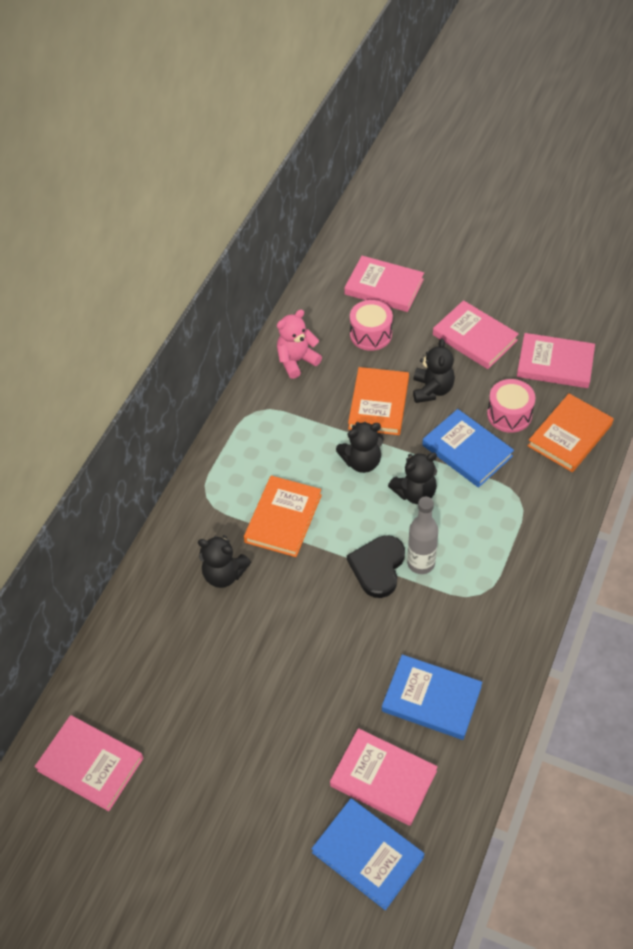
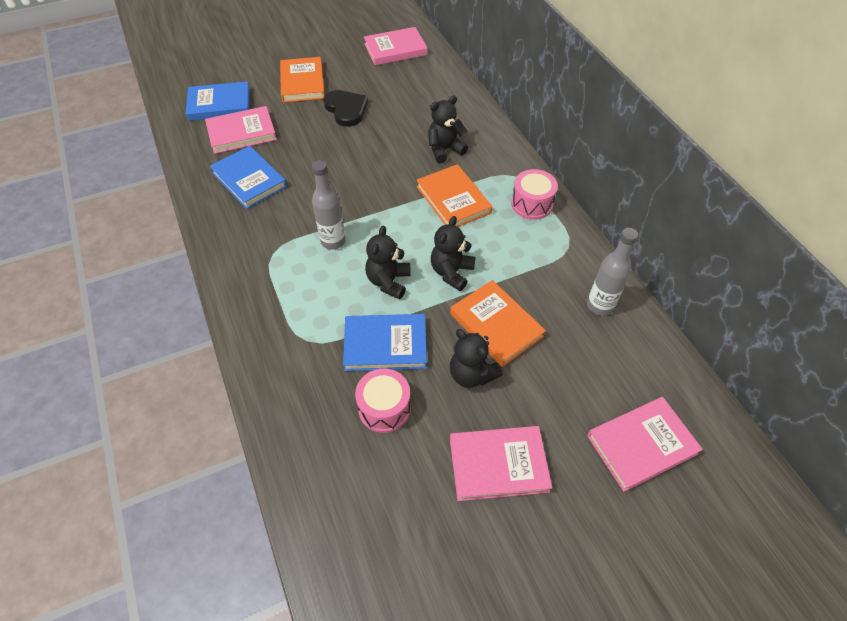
camera: 130 degrees right, 0 degrees up
(296, 361) = (600, 306): pink teddy bear -> grey bottle
(371, 334) = (583, 382): pink drum -> pink drum (531, 204)
(378, 567) = (359, 218): black heart -> black heart (346, 109)
(431, 699) = (249, 180): blue book -> blue book turned 75 degrees clockwise
(555, 363) = (395, 506): pink book -> none
(569, 435) = (312, 434): orange book -> orange book (302, 82)

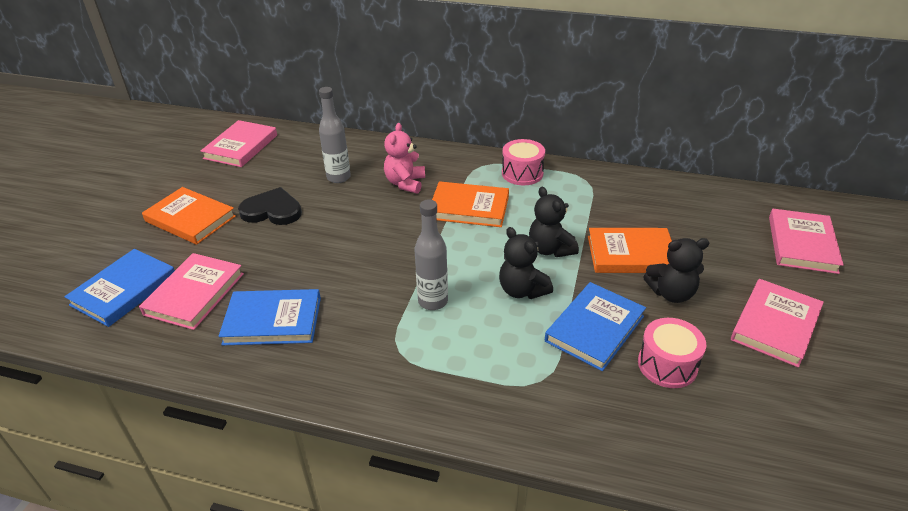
camera: 50 degrees left, 15 degrees down
(444, 150) = (405, 183): black teddy bear -> pink teddy bear
(600, 306) = (658, 196): grey bottle -> grey bottle (338, 177)

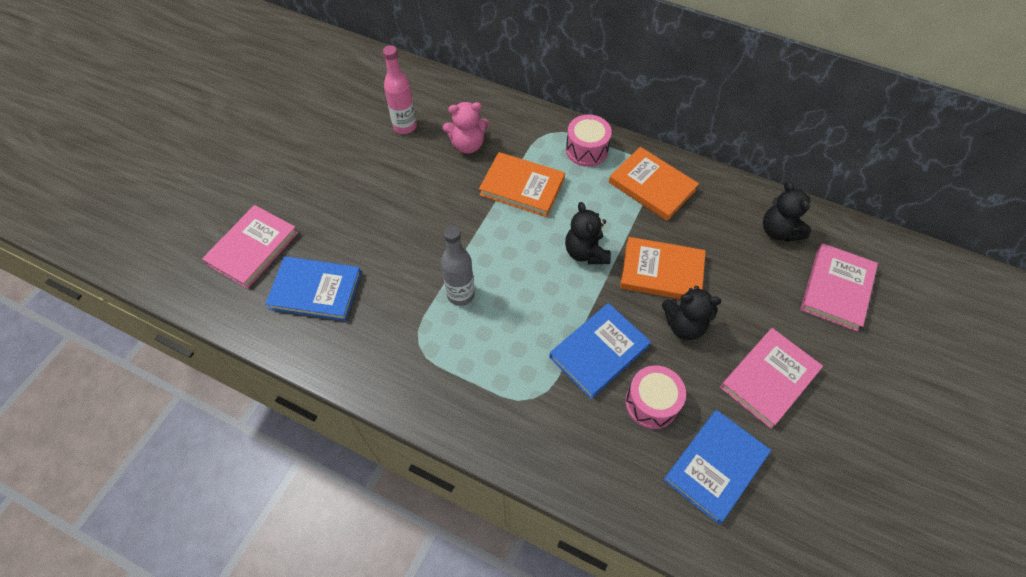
camera: 10 degrees right, 20 degrees up
(124, 290) = (193, 233): blue book -> blue book (715, 466)
(190, 219) = (259, 157): orange book -> orange book (652, 186)
(241, 147) = (317, 69): pink book -> none
(272, 211) = (335, 160): black heart -> none
(338, 177) = (405, 126): grey bottle -> pink bottle
(405, 183) = (467, 145): pink teddy bear -> pink teddy bear turned 120 degrees counterclockwise
(522, 290) = (545, 296): black teddy bear -> black teddy bear (779, 231)

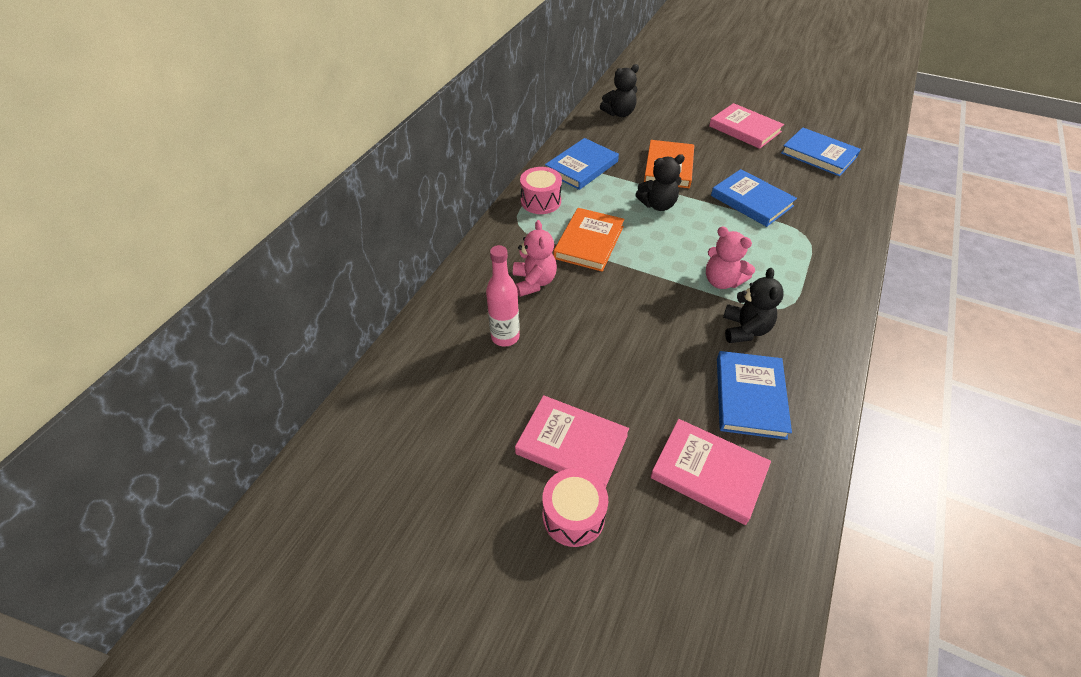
camera: 90 degrees left, 10 degrees down
(460, 294) = (722, 281): grey bottle -> pink teddy bear
(651, 403) = (784, 178): pink drum -> pink drum (573, 515)
(652, 186) = (581, 167): orange book -> blue book
(684, 325) = (714, 160): black teddy bear -> black teddy bear (745, 329)
(836, 289) = (665, 97): pink book -> pink book (572, 444)

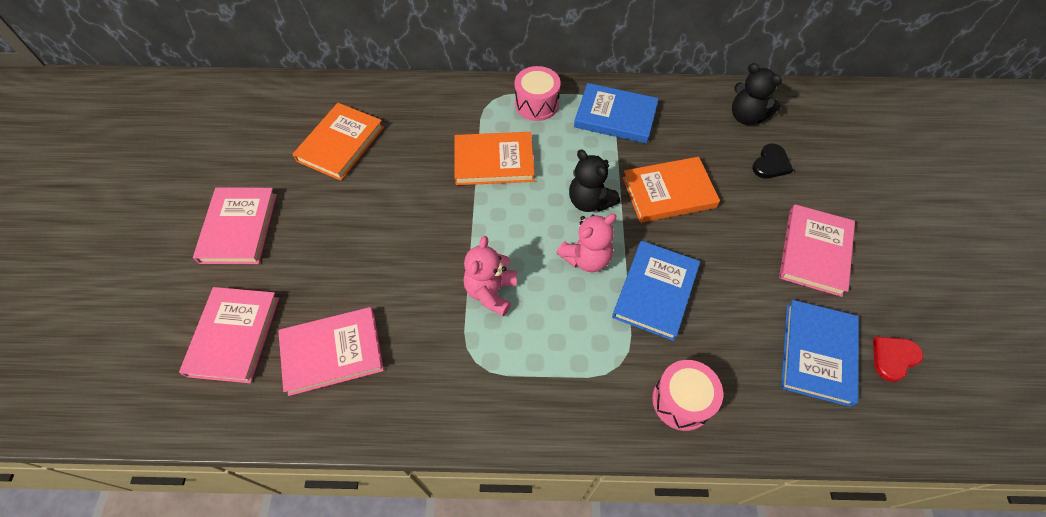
camera: 65 degrees right, 10 degrees up
(505, 337) = (340, 144): pink bottle -> orange book
(534, 282) = (417, 139): pink teddy bear -> pink teddy bear (586, 258)
(573, 515) = (172, 250): pink drum -> pink drum (681, 401)
(666, 119) = (771, 164): none -> black heart
(745, 329) = (424, 329): black teddy bear -> none
(750, 397) = (332, 352): blue book -> pink book
(828, 131) = (893, 358): none -> red heart

